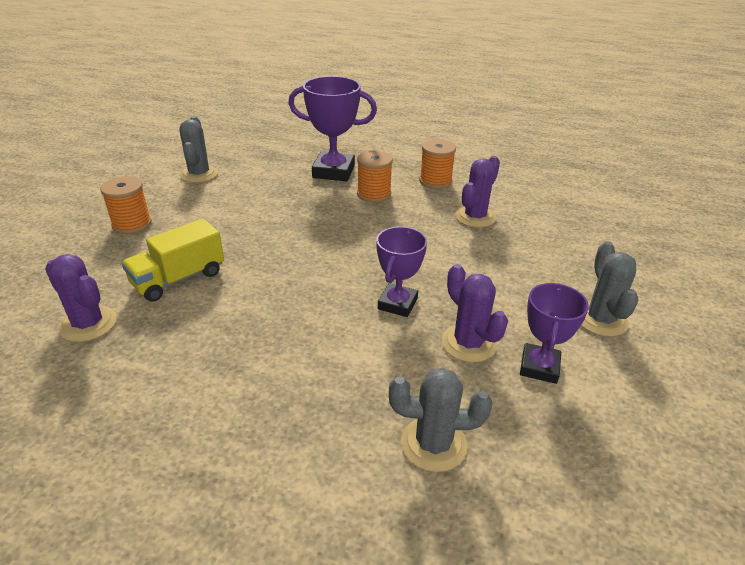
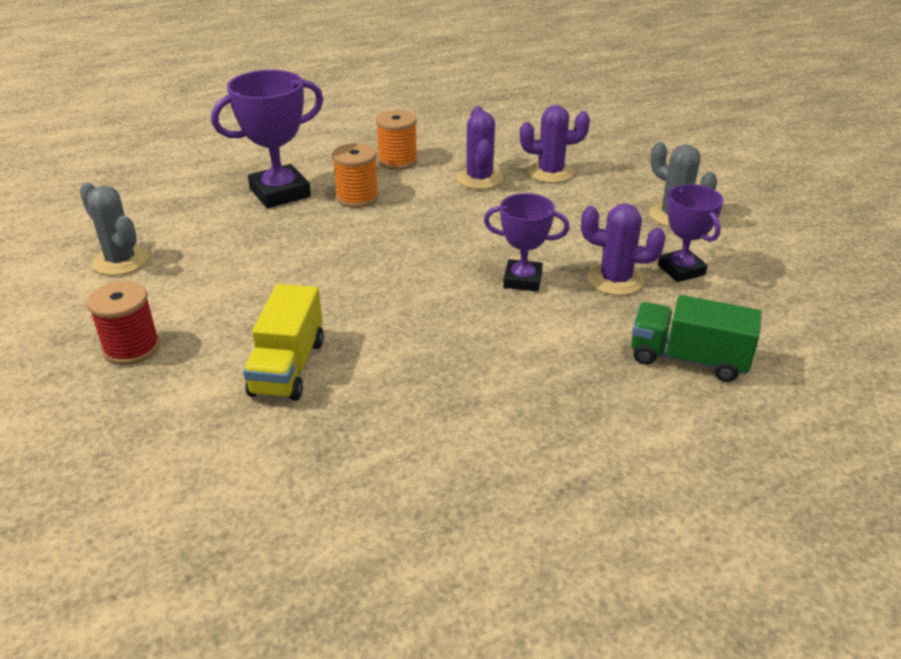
camera: 40 degrees left, 0 degrees up
(88, 324) = (264, 456): purple cactus -> purple cactus (550, 172)
(132, 224) = (132, 348): orange spool -> red spool
(397, 304) = (522, 280): purple trophy -> purple trophy turned 60 degrees counterclockwise
(433, 444) = (688, 359): grey cactus -> green truck

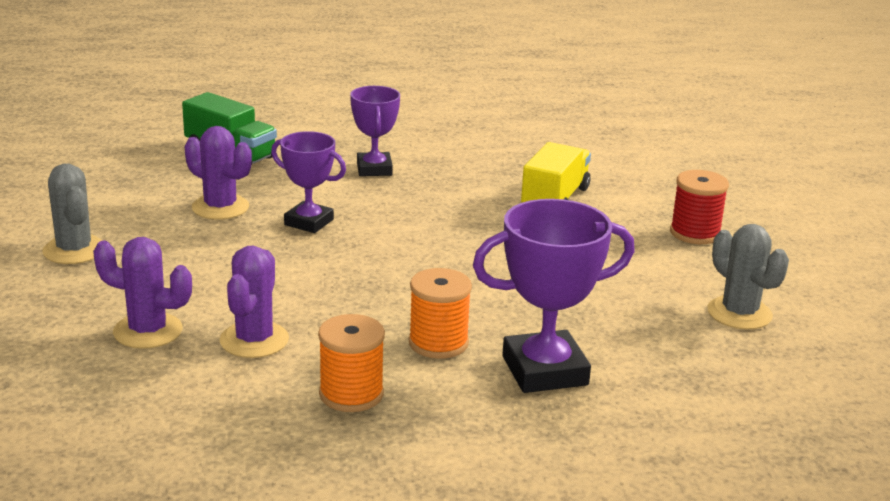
camera: 165 degrees left, 10 degrees down
(681, 270) = (147, 204): purple trophy -> purple trophy (374, 169)

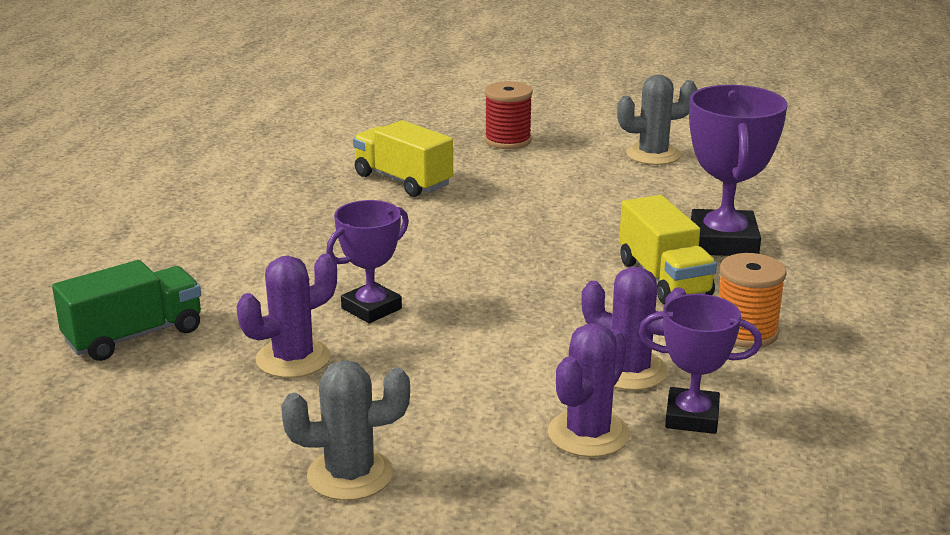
camera: 70 degrees left, 0 degrees up
(374, 169) = (259, 254): purple trophy -> purple trophy (692, 417)
(438, 343) = (664, 278): orange spool -> yellow truck

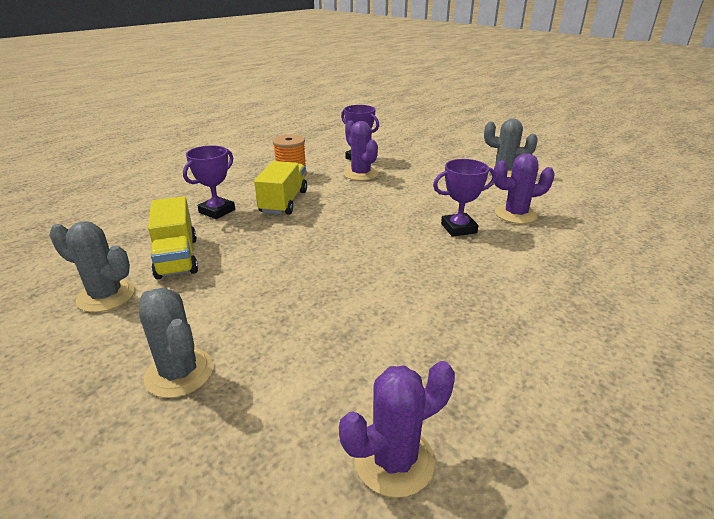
camera: 150 degrees left, 5 degrees up
(134, 336) = (616, 250): green truck -> none
(403, 180) = (349, 342): yellow truck -> yellow truck (177, 257)
(508, 141) = (179, 373): red spool -> grey cactus
(588, 434) = (403, 162): purple cactus -> purple cactus (394, 460)
(723, 242) = (217, 211): purple trophy -> purple trophy, size x0.64

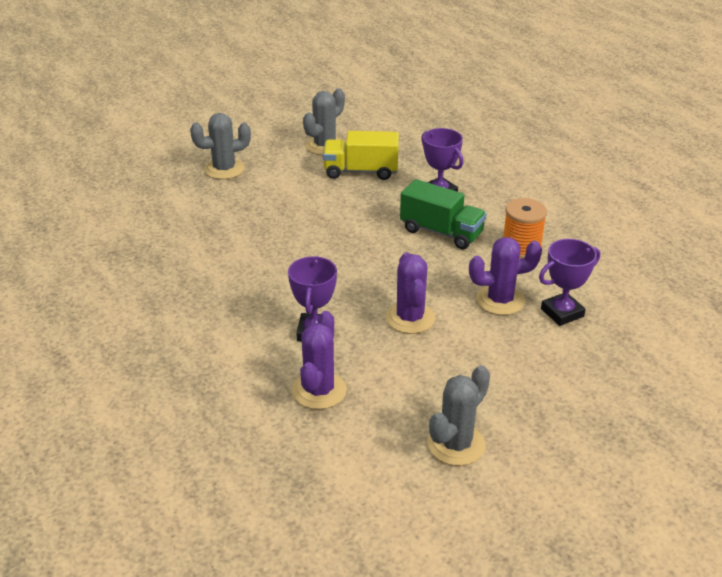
camera: 110 degrees right, 5 degrees up
(284, 202) = (441, 232): yellow truck -> green truck
(394, 460) = (105, 224): purple cactus -> purple cactus (410, 318)

